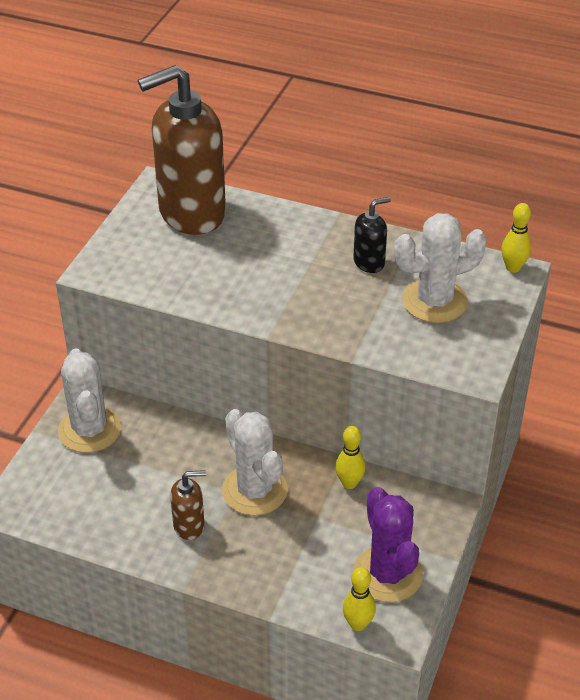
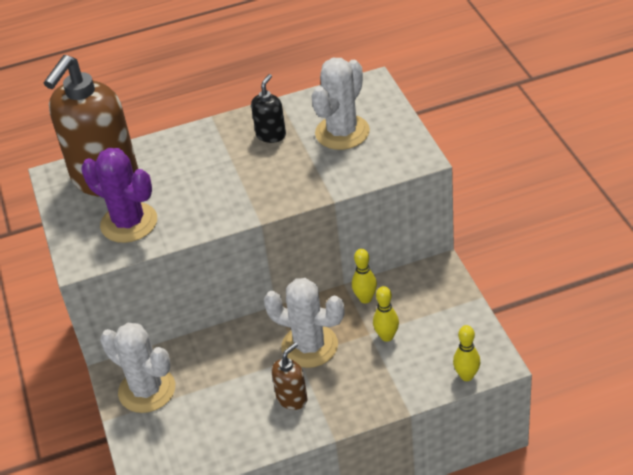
camera: 35 degrees left, 0 degrees up
(388, 574) = (451, 334): purple cactus -> purple cactus (129, 223)
(513, 268) = (366, 83): yellow bowling pin -> yellow bowling pin (387, 336)

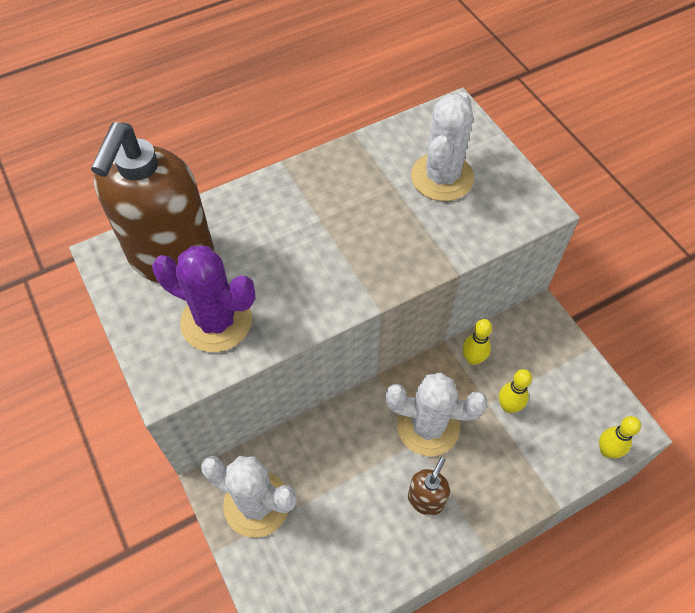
camera: 15 degrees left, 15 degrees up
(271, 135) = (360, 184): black soap dispenser -> none

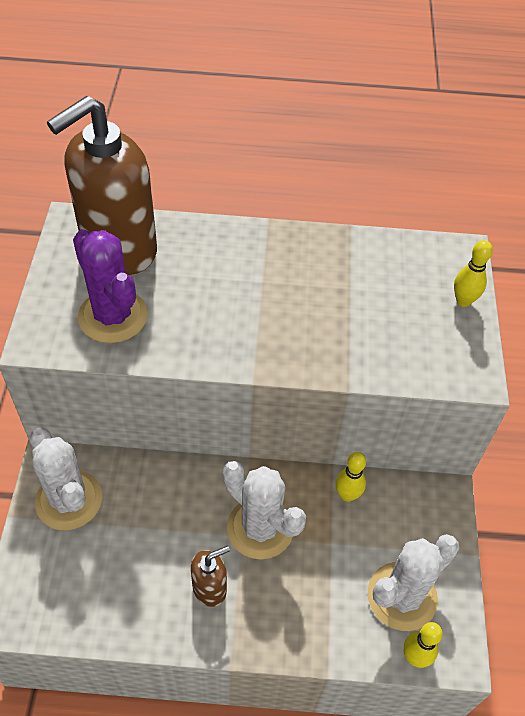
camera: 30 degrees right, 5 degrees down
(442, 177) = (400, 302): white cactus -> white cactus (402, 596)
(508, 406) = (348, 556): yellow bowling pin -> yellow bowling pin (463, 301)

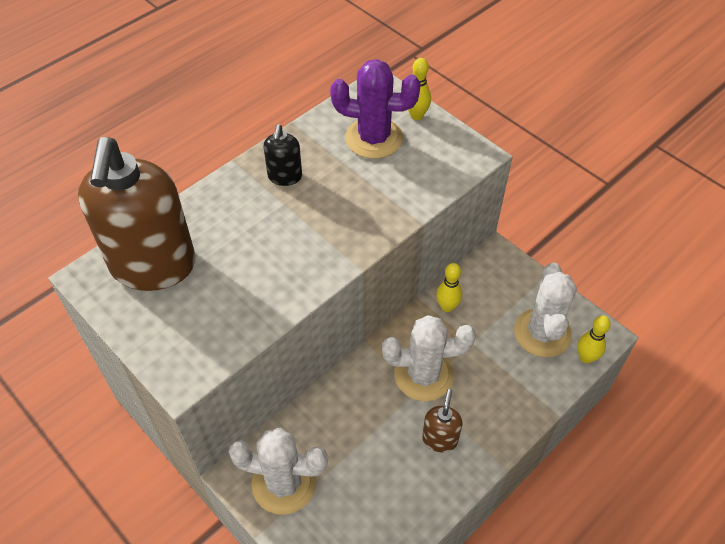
camera: 45 degrees left, 0 degrees up
(113, 316) = (213, 312): purple cactus -> purple cactus (374, 138)
(289, 262) = (285, 177): none -> black soap dispenser

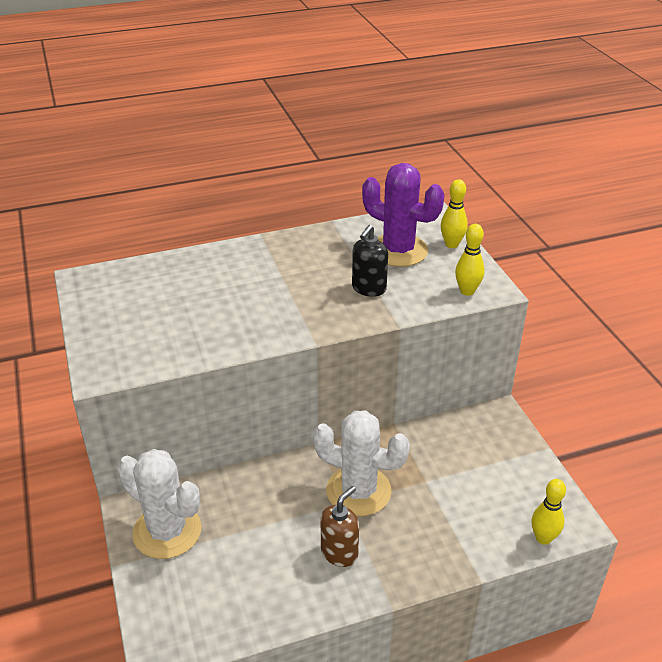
camera: 25 degrees right, 15 degrees down
(153, 266) = (139, 287): brown soap dispenser -> none
(285, 177) = (296, 256): black soap dispenser -> black soap dispenser (368, 289)
(447, 306) = (419, 441): yellow bowling pin -> yellow bowling pin (467, 291)
(542, 333) = (507, 498): white cactus -> none

